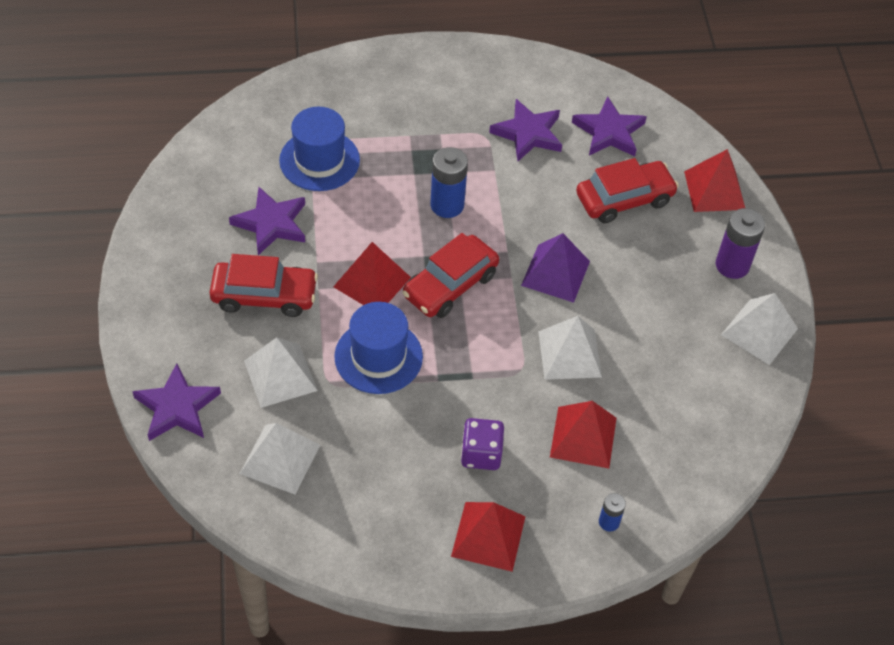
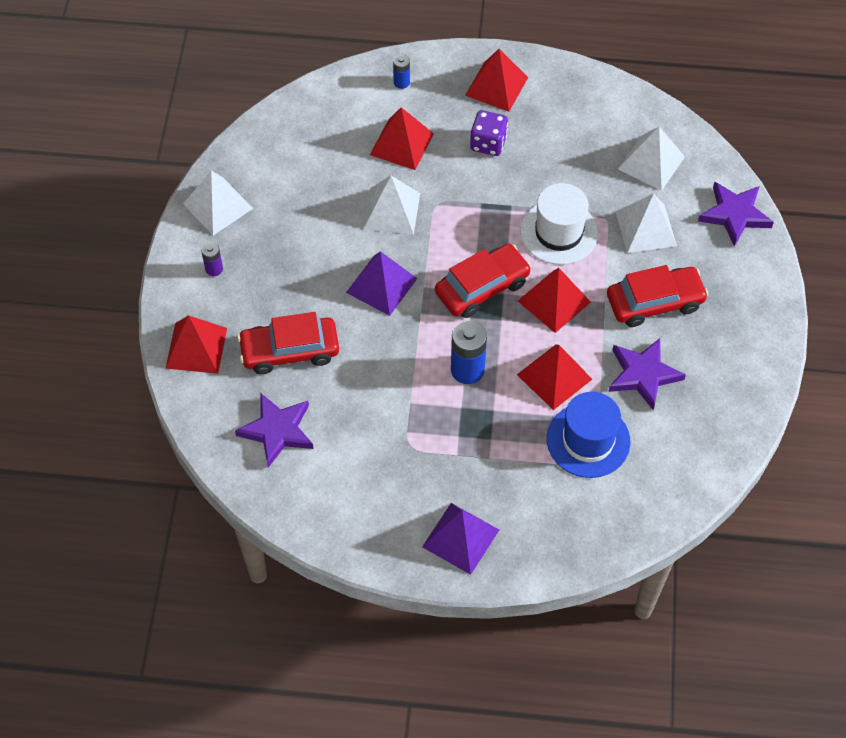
camera: 165 degrees left, 5 degrees up
(264, 295) = (654, 302): red car -> red car turned 150 degrees clockwise
(360, 210) = (554, 376): none -> red pyramid
(378, 356) = (559, 232): blue hat -> white hat
(421, 73) = (461, 538): none -> purple pyramid
(528, 133) = (363, 441): purple star -> none
(732, 265) = (214, 269): purple battery -> purple battery, size x0.54

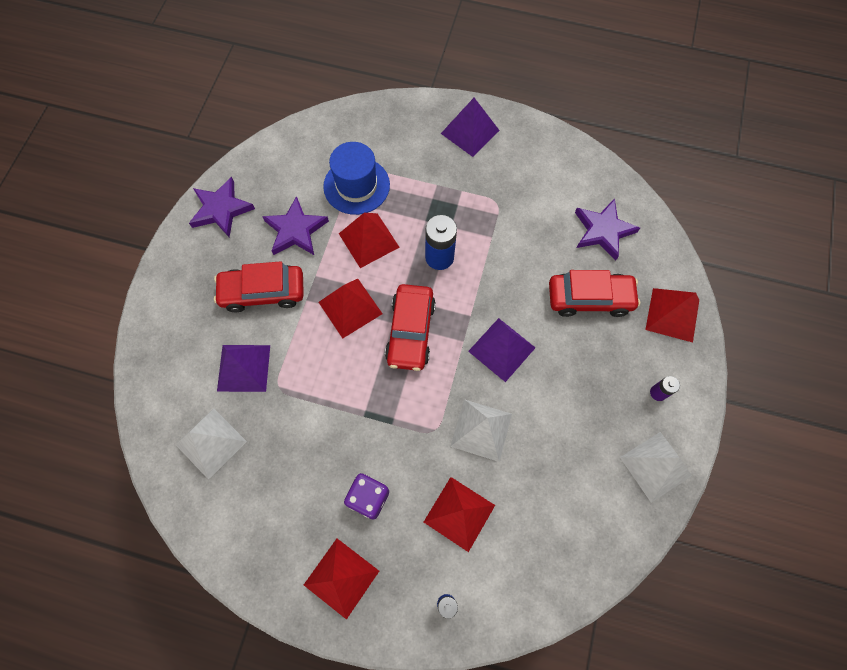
camera: 170 degrees left, 10 degrees up
(482, 287) = (410, 332): red car -> red car turned 60 degrees counterclockwise
(559, 232) = (326, 377): white hat -> none
(645, 228) = (244, 368): white pyramid -> purple pyramid
(734, 215) = (156, 368): purple star -> purple star (221, 209)

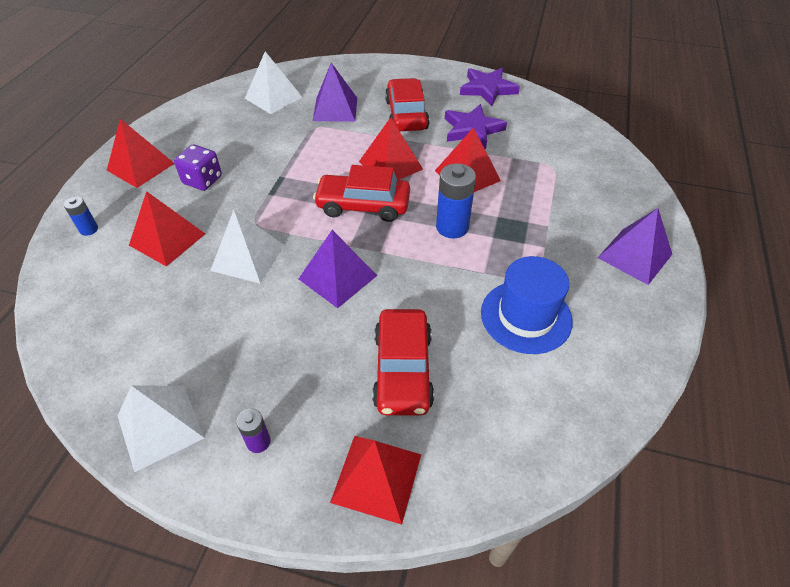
camera: 90 degrees right, 20 degrees down
(356, 186) = (531, 166): blue hat -> blue hat (526, 316)
(603, 231) = (511, 395): purple star -> none

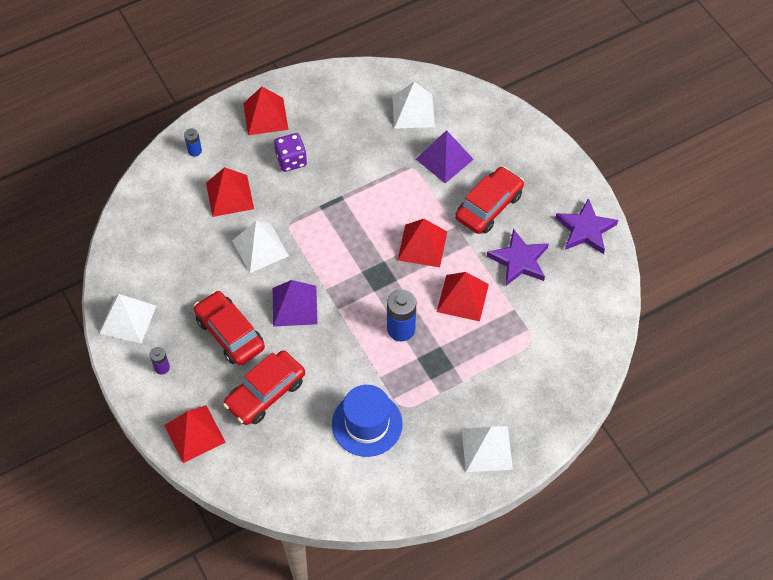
camera: 45 degrees right, 10 degrees up
(363, 205) = (366, 265): red car -> red car (230, 333)
(634, 255) = (487, 448): purple pyramid -> white pyramid

